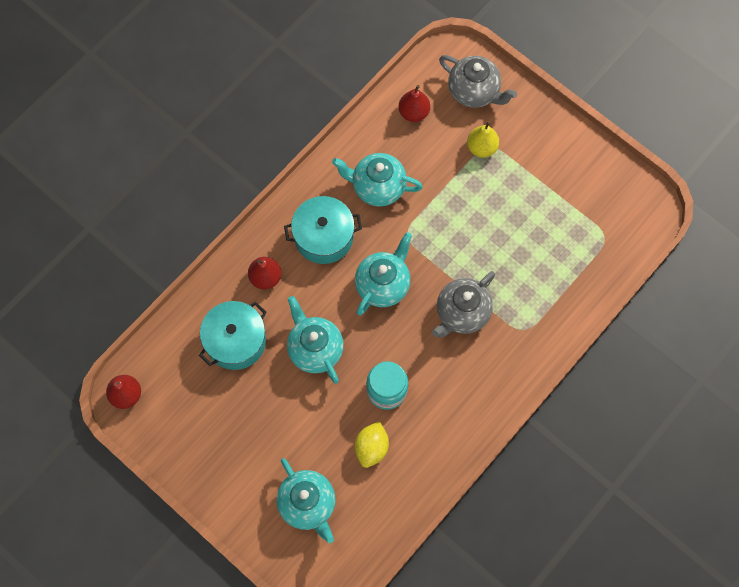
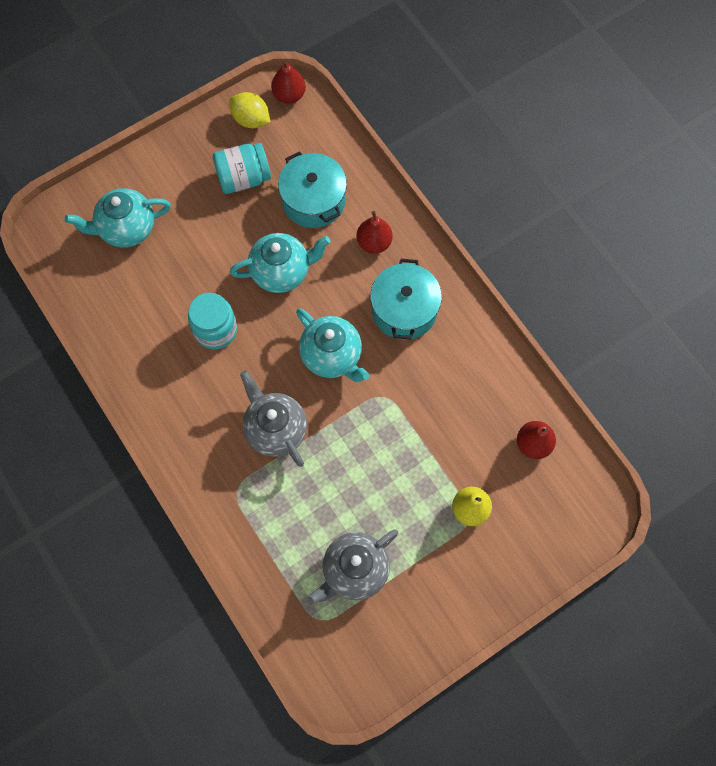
camera: 105 degrees right, 0 degrees up
(227, 411) = (243, 178): none -> turquoise jar
(371, 448) = (161, 300): yellow lemon -> yellow lemon (251, 119)
(377, 187) = (448, 380): turquoise teapot -> none
(474, 92) = (545, 522): grey teapot -> grey teapot (354, 570)

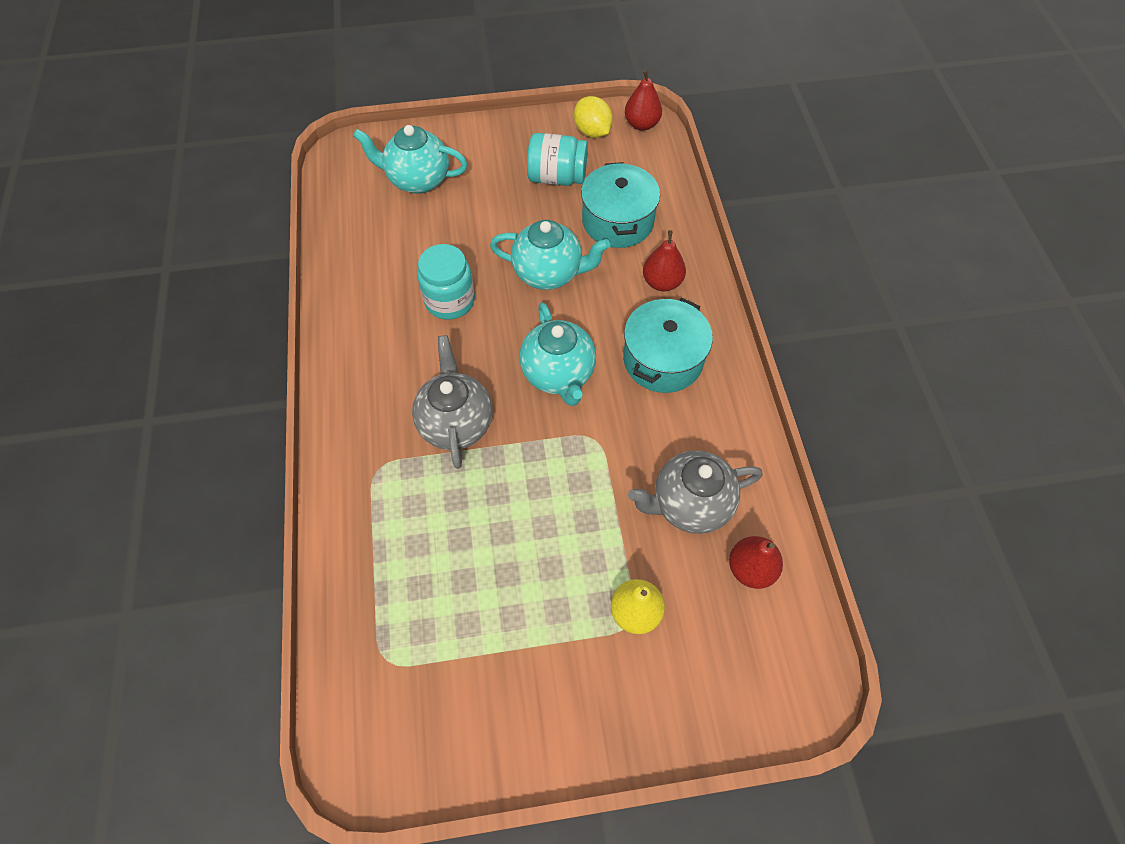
camera: 25 degrees right, 10 degrees down
(354, 570) = (458, 620): grey teapot -> grey teapot (689, 504)

